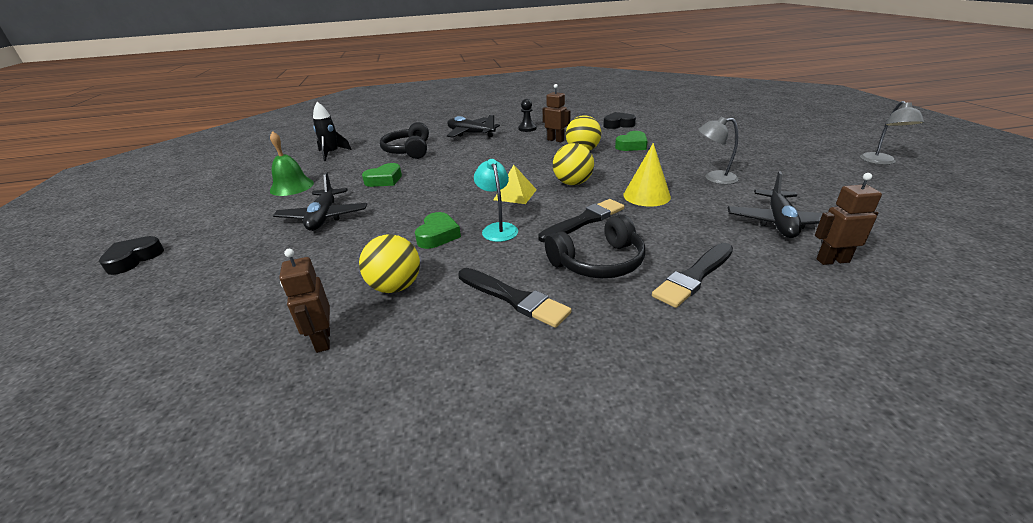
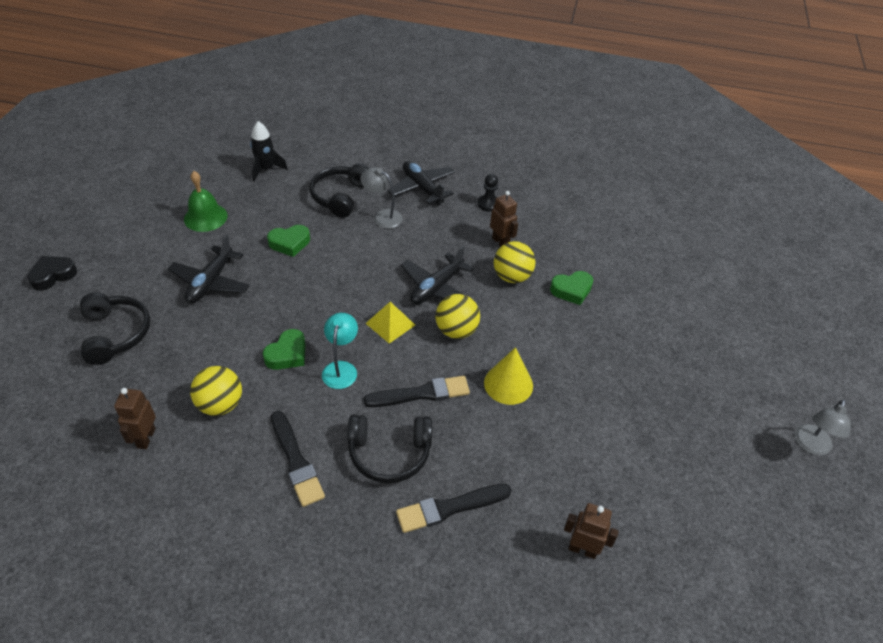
camera: 20 degrees right, 15 degrees up
(234, 276) = (115, 334): none -> black headphones
(618, 124) = (595, 239): black heart -> none
(714, 178) = (600, 388): grey lamp -> grey lamp (382, 216)
(779, 222) = (591, 482): black plane -> black plane (436, 288)

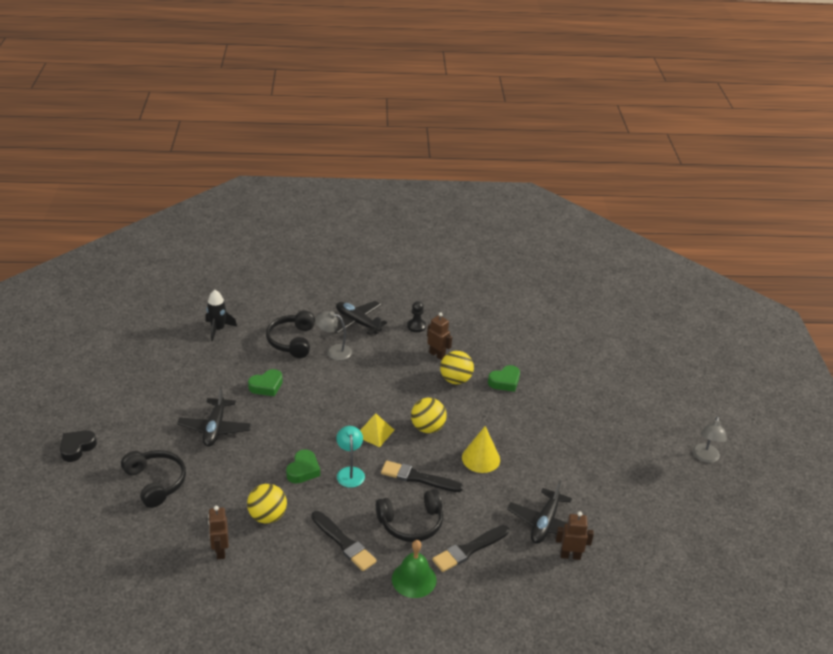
camera: 15 degrees left, 10 degrees down
(205, 217) = (185, 378): green bell -> green bell (414, 579)
(421, 393) = (418, 478): black brush -> black brush turned 135 degrees counterclockwise
(436, 288) = (400, 399): black plane -> black plane (545, 523)

